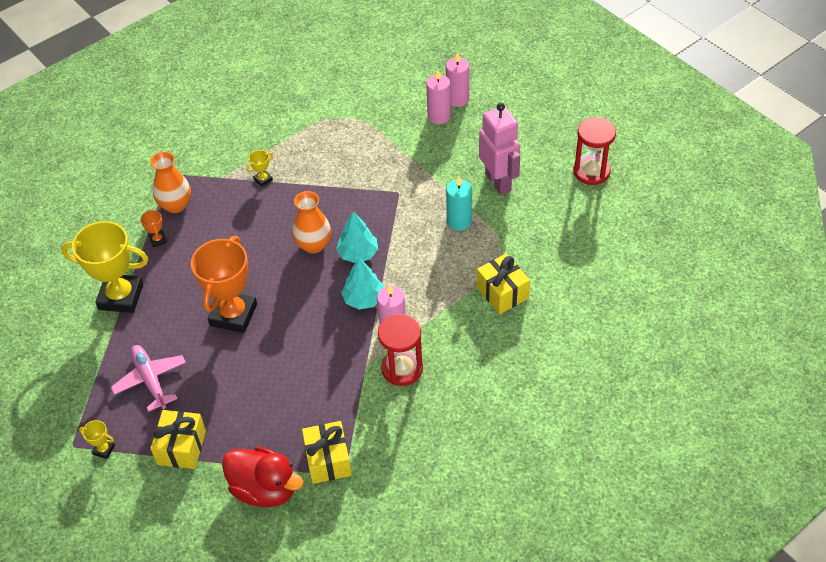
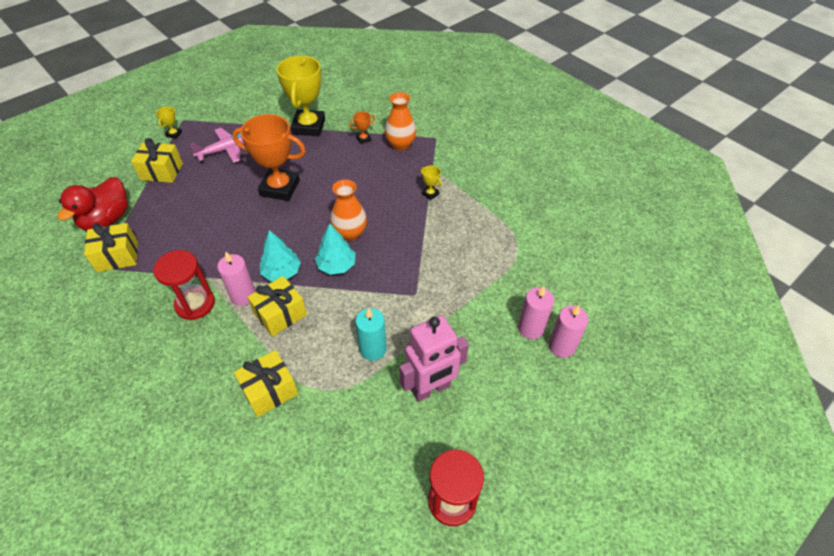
camera: 85 degrees right, 0 degrees up
(417, 294) = (280, 314): none -> yellow gift

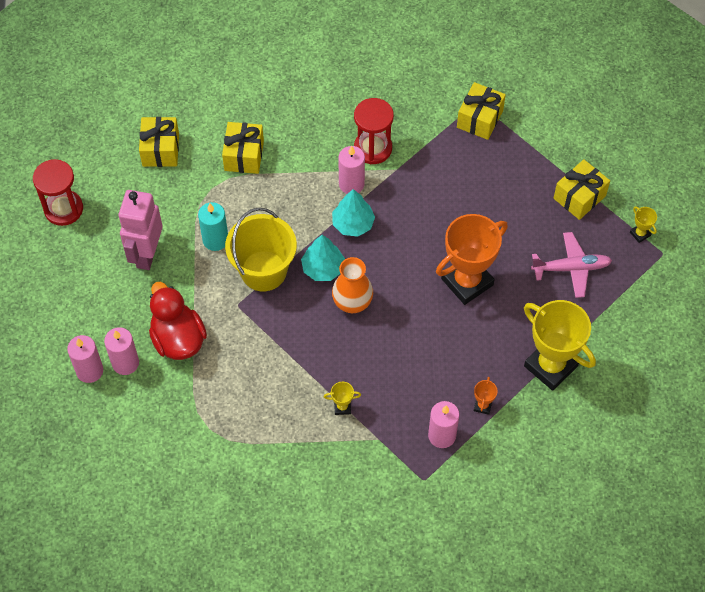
camera: 130 degrees right, 10 degrees up
(107, 219) = (538, 128): red duck -> red duck (178, 339)
(227, 150) = (571, 268): pink plane -> pink plane turned 105 degrees counterclockwise
(280, 314) = (308, 199): yellow gift -> yellow gift (161, 150)
(371, 298) = (263, 271): none -> yellow bucket
(400, 145) = (442, 435): orange vase -> pink candle

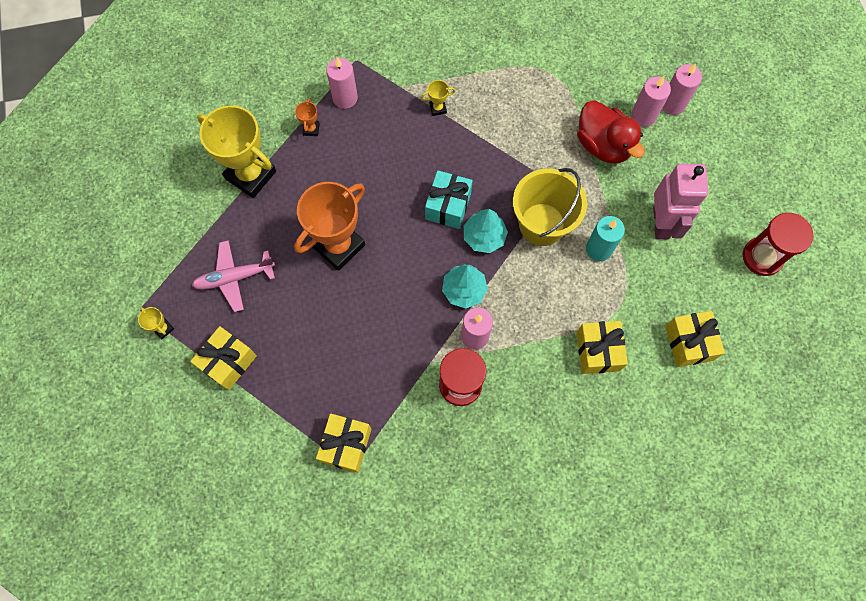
camera: 170 degrees right, 10 degrees up
(352, 303) = (448, 206): orange vase -> turquoise gift

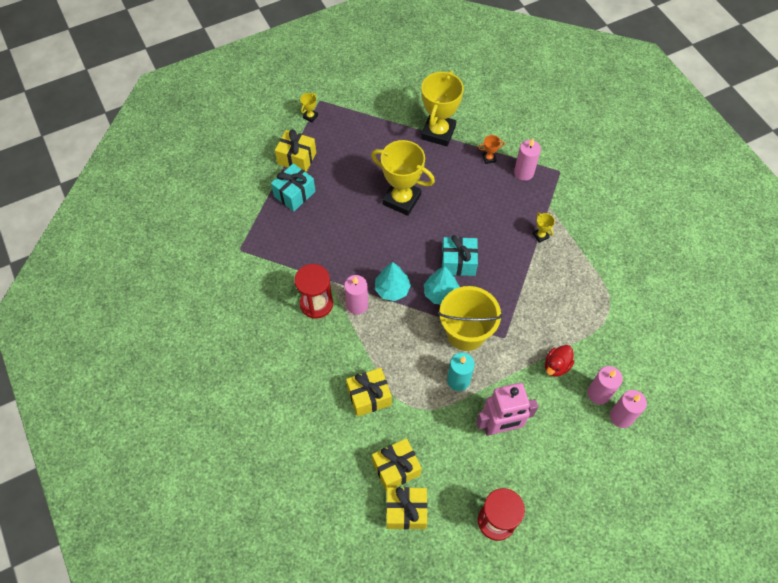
camera: 75 degrees right, 10 degrees down
(235, 278) = (358, 145): pink plane -> none
(286, 377) = (294, 194): none -> turquoise gift
(338, 246) = (401, 199): orange trophy -> yellow trophy
(346, 445) = (255, 242): yellow gift -> yellow gift (406, 511)
(603, 145) = (556, 366): red duck -> red duck, size x0.59

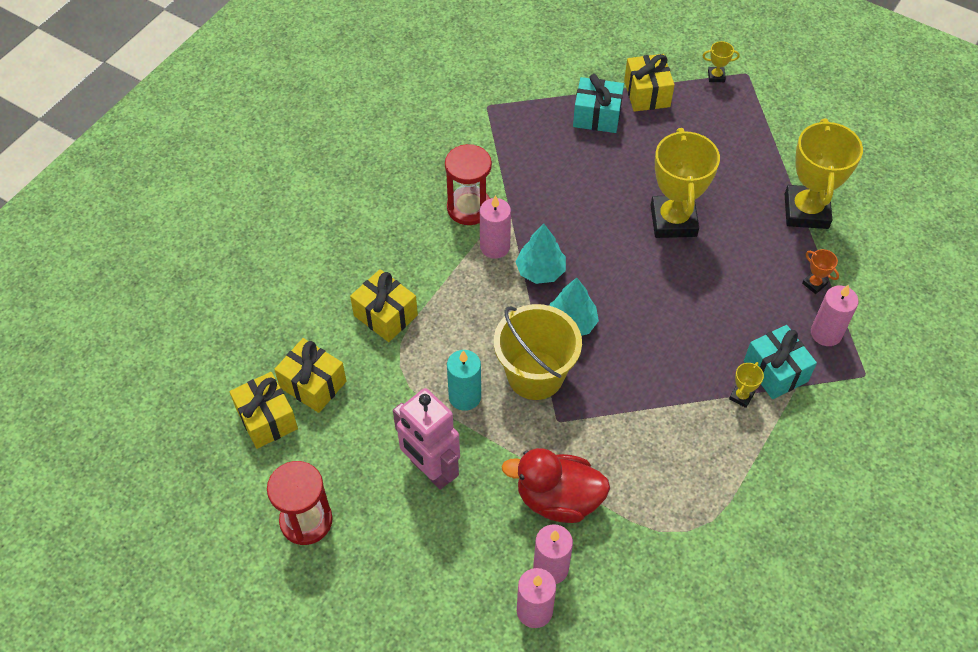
camera: 60 degrees right, 5 degrees down
(438, 132) = (806, 211): yellow trophy -> yellow trophy turned 75 degrees counterclockwise
(458, 262) = (629, 321): turquoise gift -> turquoise gift (775, 371)
(556, 366) = (558, 499): red duck -> red duck, size x1.71

